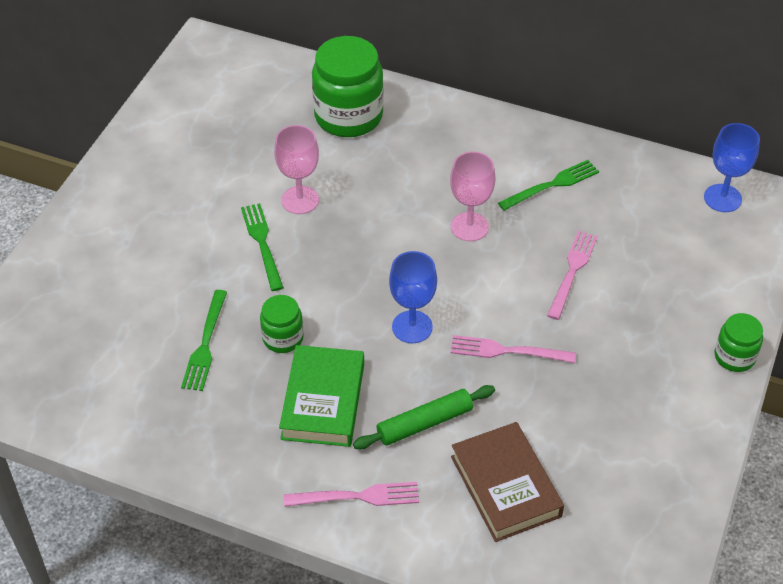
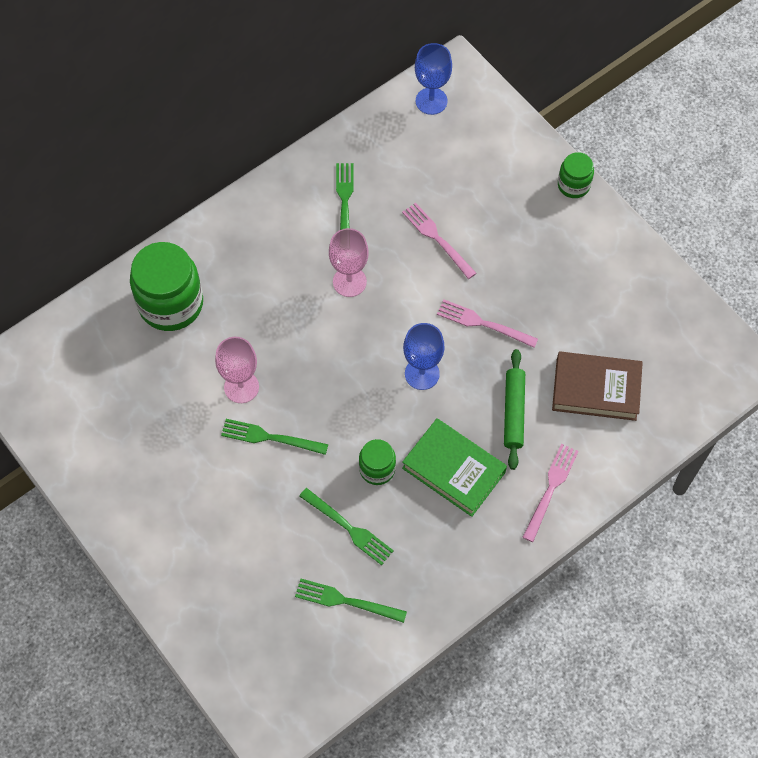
camera: 60 degrees left, 15 degrees up
(126, 376) = (345, 601): none -> green fork
(506, 351) = (482, 323): pink fork -> pink fork turned 75 degrees clockwise

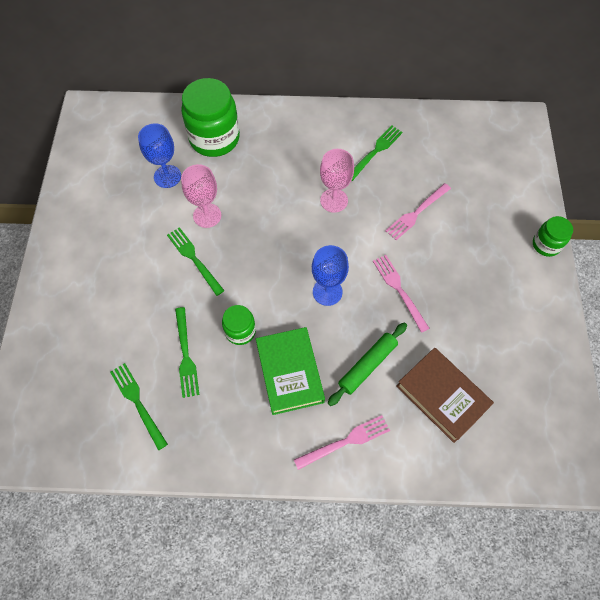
camera: 40 degrees right, 0 degrees up
(431, 101) = (489, 128): blue goblet -> blue goblet (167, 176)
(436, 238) = (416, 213): pink fork -> pink fork turned 135 degrees counterclockwise

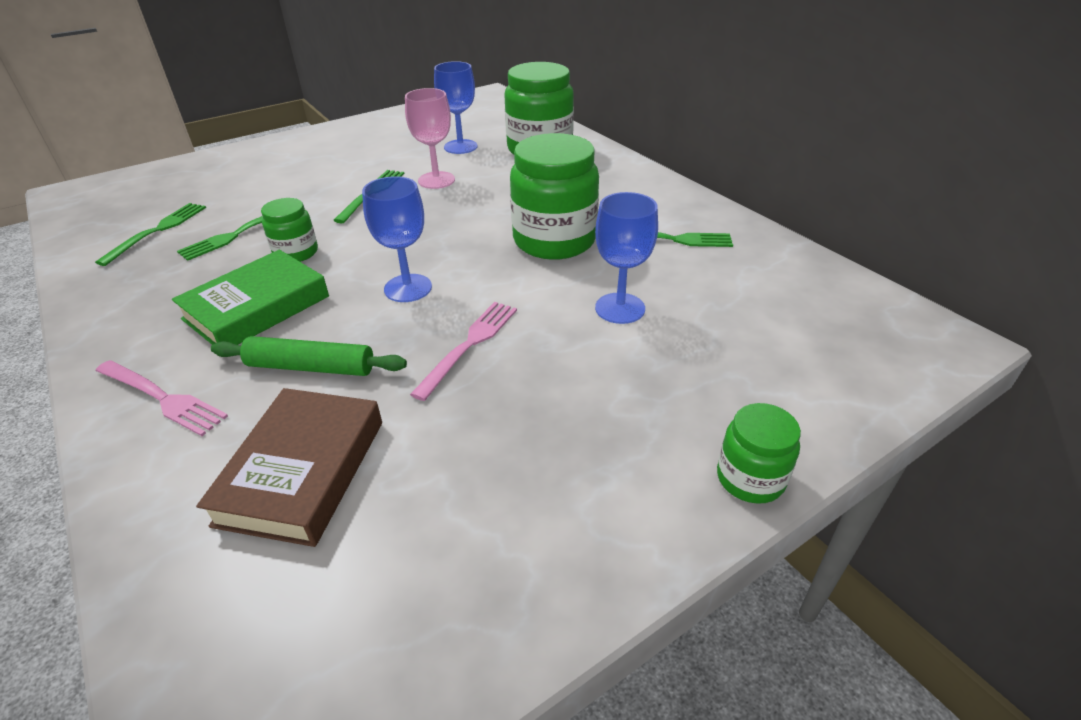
camera: 55 degrees right, 25 degrees down
(334, 200) = (554, 240): pink goblet -> green jar
(416, 213) = (620, 308): pink fork -> blue goblet

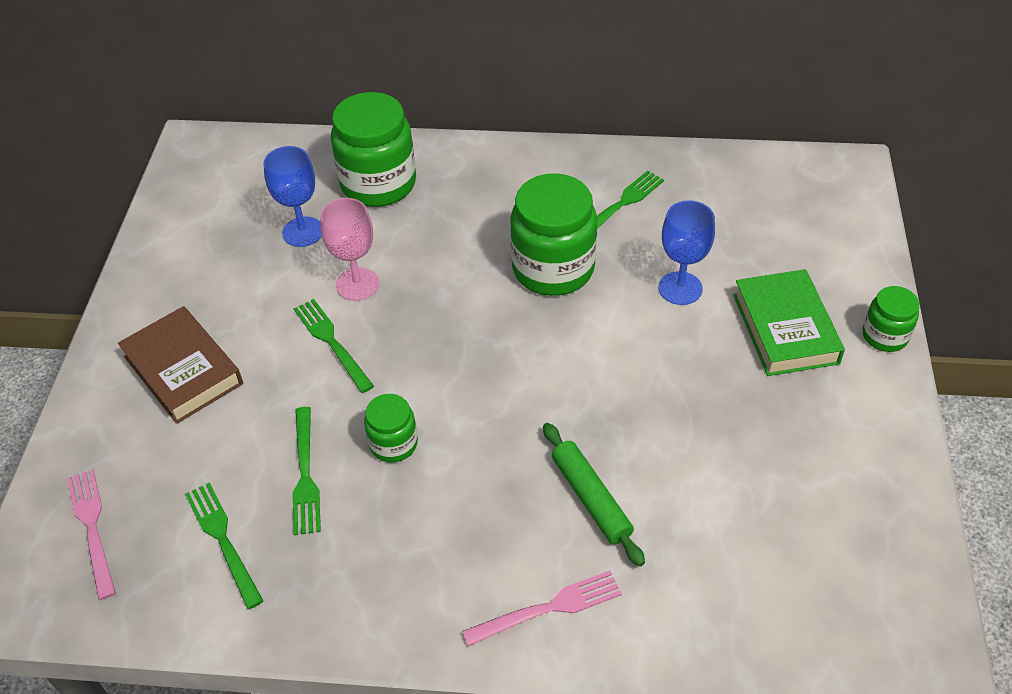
camera: 50 degrees left, 10 degrees up
(257, 307) = (466, 504): green book -> green book (785, 328)
(302, 471) = (709, 547): brown book -> brown book (183, 370)
(311, 367) = (590, 498): green rolling pin -> green rolling pin turned 75 degrees counterclockwise
(408, 288) = (534, 393): blue goblet -> none
(470, 344) = (647, 392): pink fork -> pink fork (92, 527)

